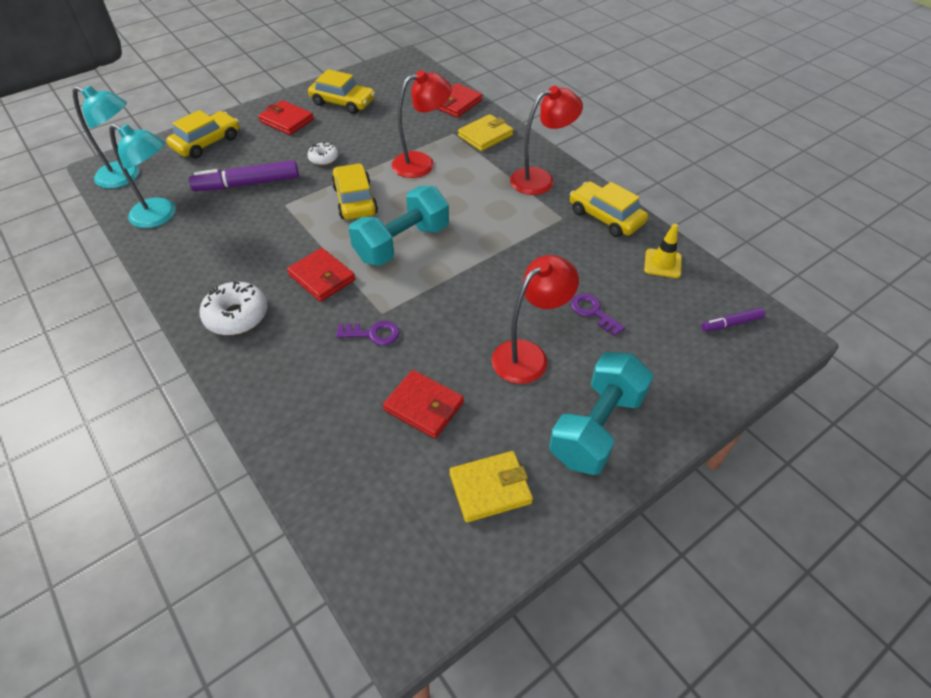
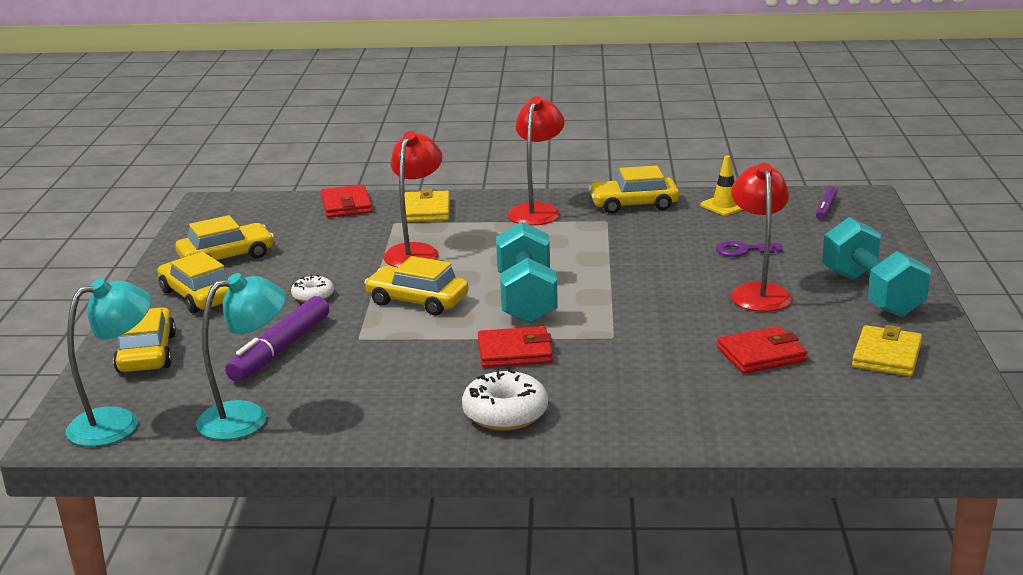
camera: 50 degrees left, 25 degrees down
(286, 121) = (198, 296): red wallet -> yellow car
(373, 334) = (636, 350): purple key -> none

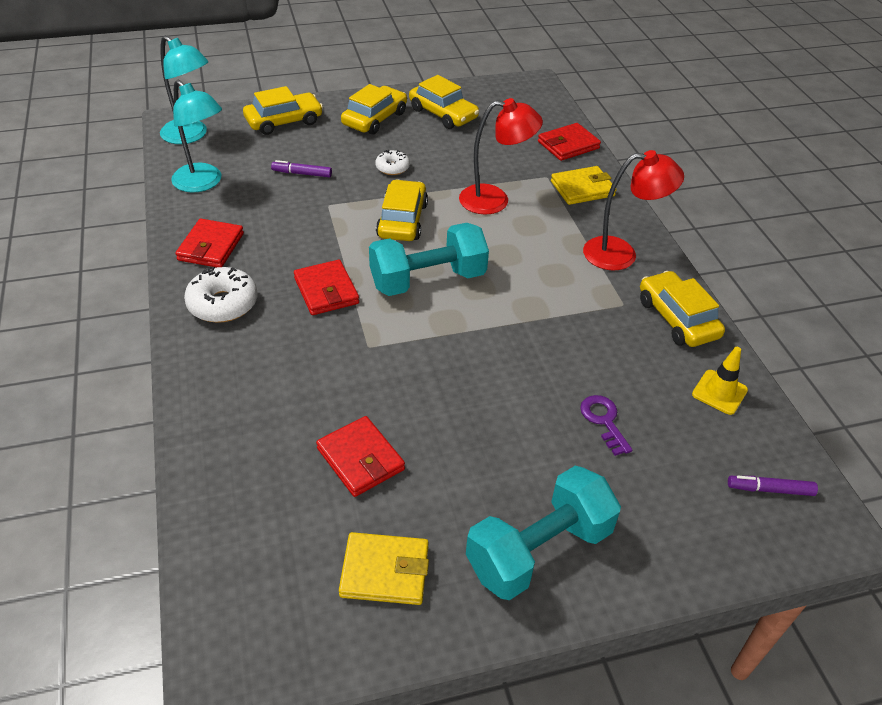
camera: 70 degrees right, 20 degrees up
(280, 350) = (302, 174): purple marker -> purple marker, size x0.53
(392, 417) = (211, 247): none -> red wallet
(758, 292) = (503, 444): red lamp -> none

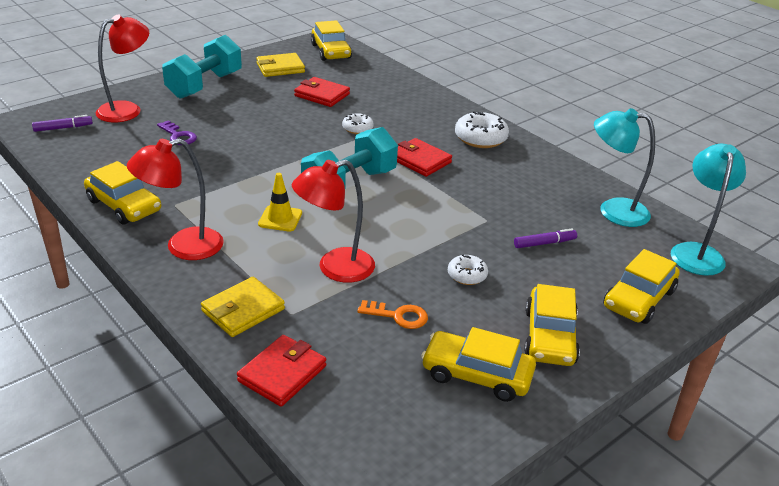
camera: 155 degrees right, 10 degrees down
(190, 136) = (696, 252): turquoise lamp -> turquoise lamp turned 90 degrees clockwise
(211, 247) = (536, 167): red wallet -> none
(359, 366) = (357, 128): none -> white donut
(402, 220) = (409, 224): yellow car -> yellow car (331, 51)
(468, 156) = (398, 316): none -> orange key
(675, 511) = (127, 109): none -> red lamp
(719, 392) = (91, 166): yellow traffic cone -> yellow traffic cone (280, 219)

